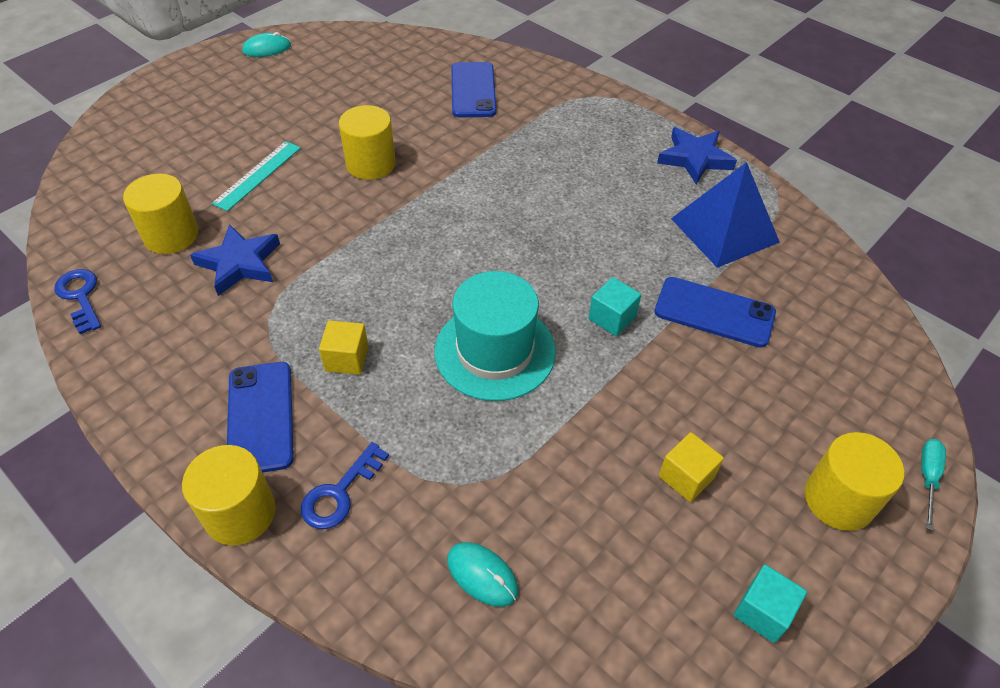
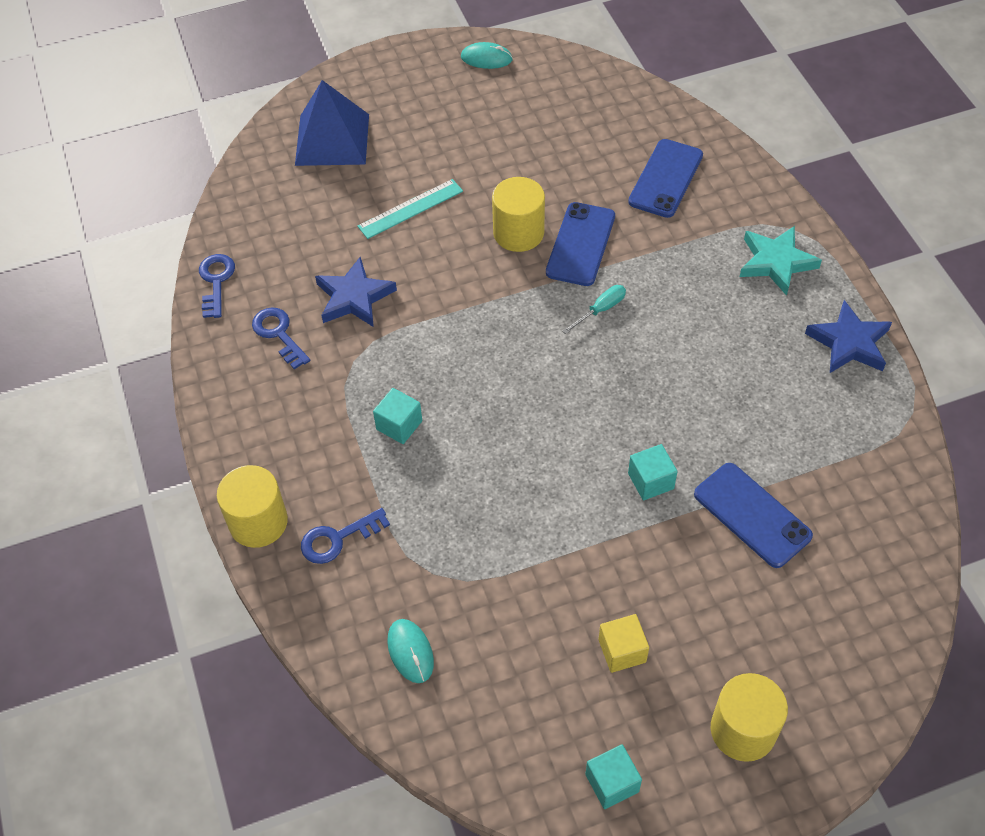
camera: 30 degrees right, 5 degrees up
(171, 235) = (310, 247): yellow cylinder -> none
(174, 321) = (278, 334): none -> blue key
(260, 417) = (307, 449): blue phone -> blue phone (580, 244)
(347, 359) = (399, 425): yellow cube -> turquoise cube
(495, 351) = (526, 470): turquoise hat -> none
(599, 121) = (776, 262): none -> turquoise star
(724, 230) = (823, 434): blue pyramid -> blue pyramid (332, 139)
(927, 478) = (840, 750): turquoise screwdriver -> turquoise screwdriver (601, 310)

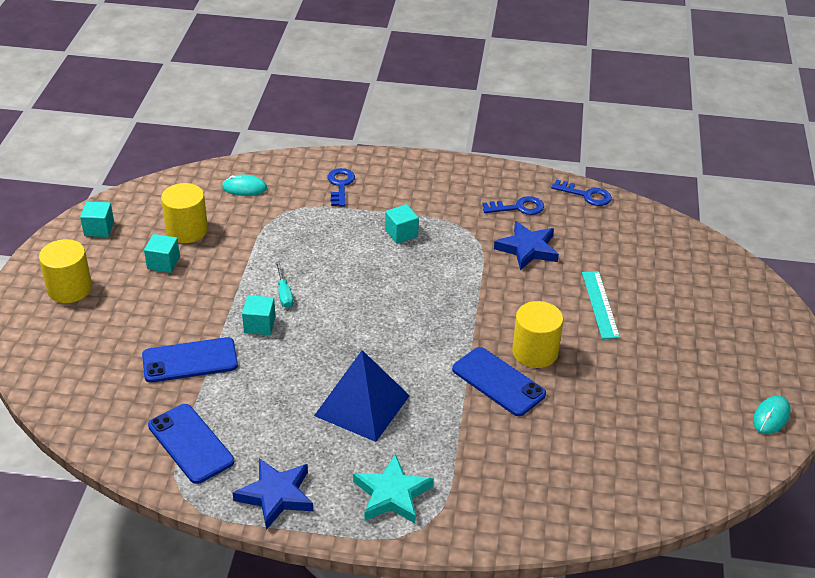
camera: 115 degrees right, 15 degrees down
(258, 522) = (378, 161): yellow cylinder -> yellow cylinder (187, 230)
(332, 139) = (706, 289): blue pyramid -> blue pyramid (362, 405)
(601, 310) = (423, 364): turquoise screwdriver -> turquoise screwdriver (284, 294)
(622, 651) = (163, 263): yellow cube -> turquoise cube
(666, 178) = (539, 469): blue phone -> blue phone (190, 444)

